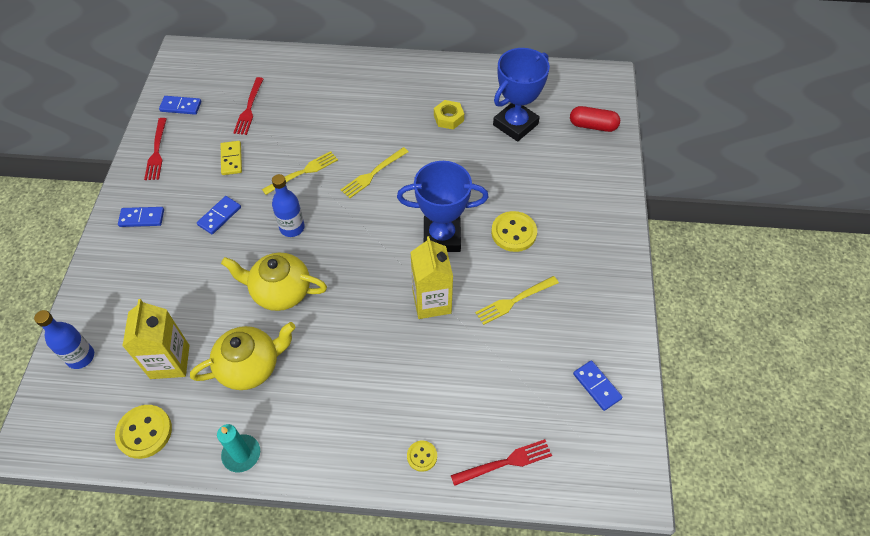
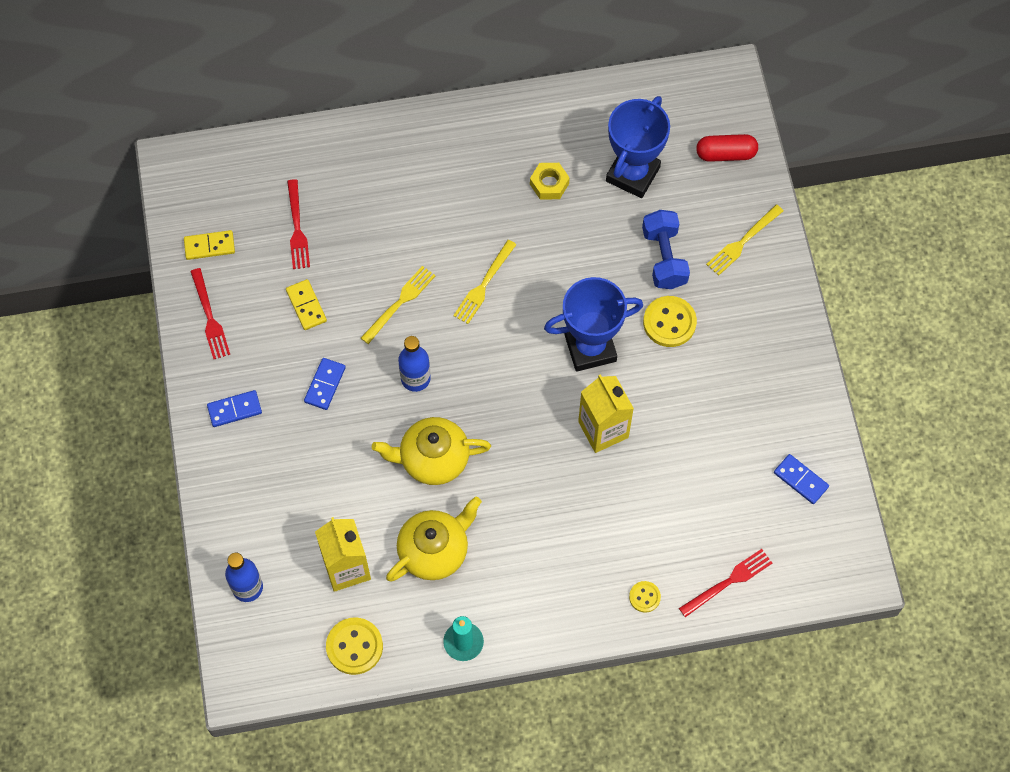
camera: 15 degrees left, 10 degrees up
(181, 106) = (209, 246): blue domino -> yellow domino
(514, 301) = (692, 406): yellow fork -> yellow fork (742, 242)
(523, 185) = (664, 258): none -> blue dumbbell

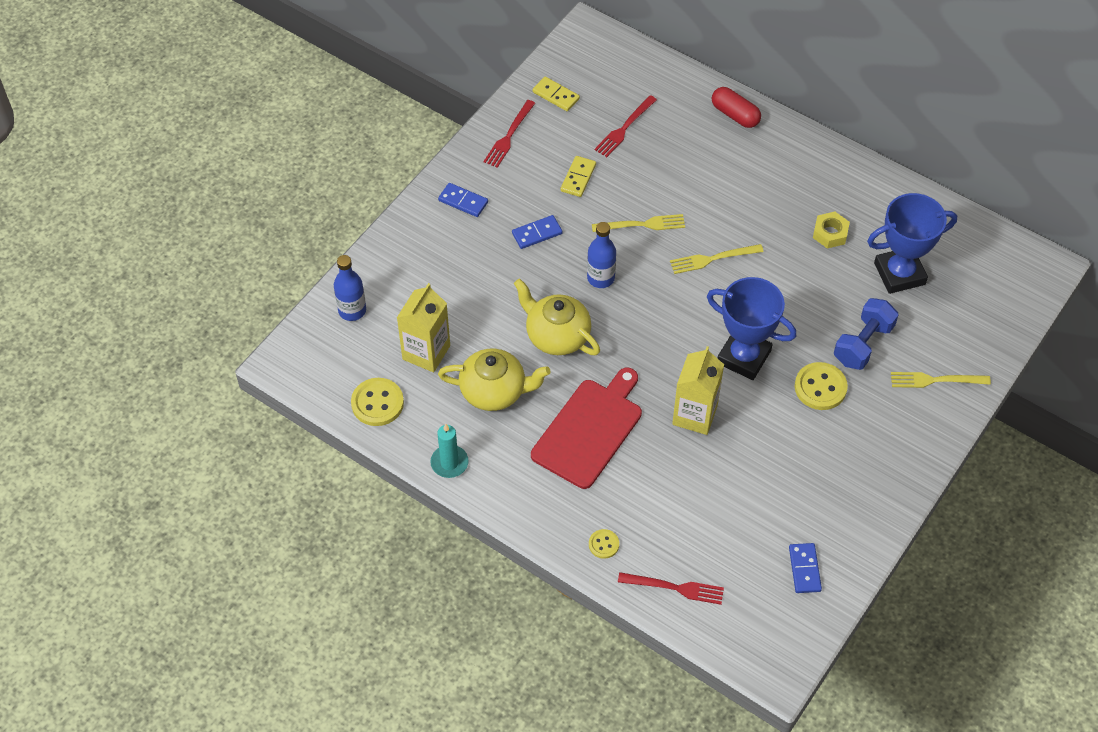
camera: 45 degrees right, 10 degrees down
(539, 515) = (589, 430): none -> red cutting board
(725, 154) = (986, 314): red capsule -> red capsule (735, 115)

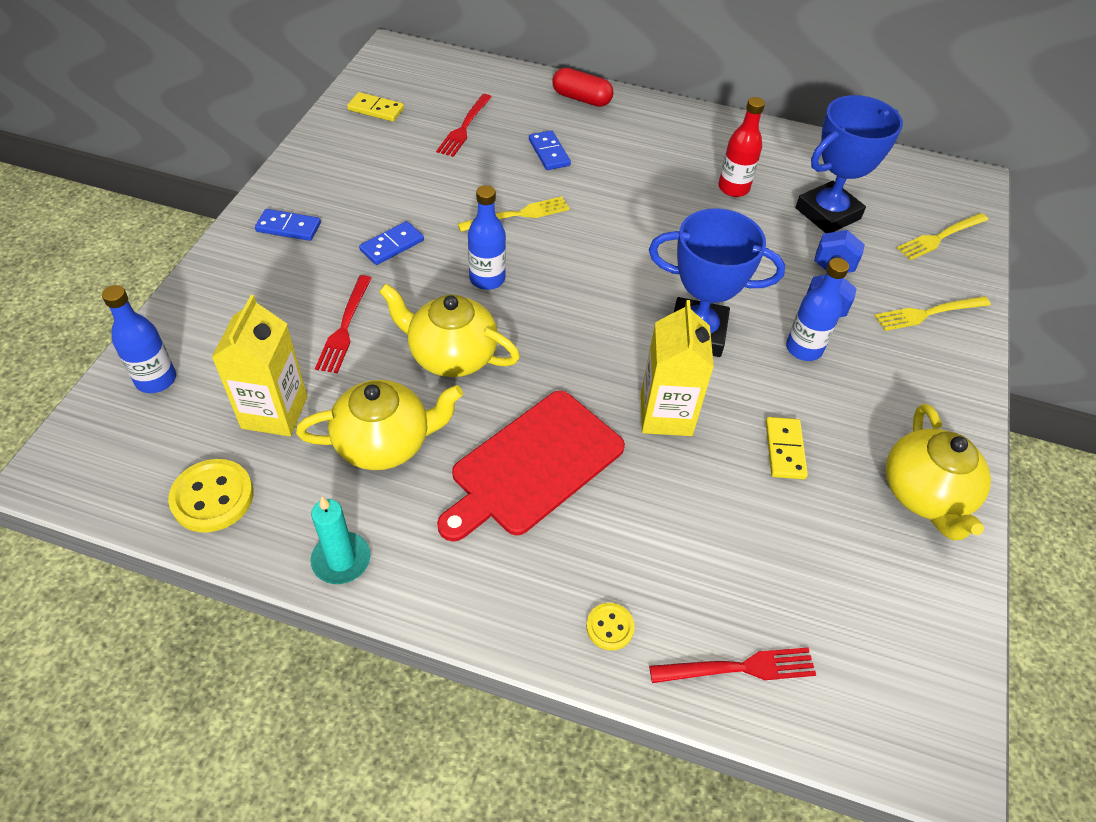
camera: 20 degrees left, 5 degrees down
(509, 136) = (330, 154): red fork -> red fork (344, 327)
(578, 178) = (426, 181): yellow domino -> yellow domino (785, 450)
(589, 430) = (533, 465): red cutting board -> red cutting board turned 150 degrees counterclockwise
(712, 259) = (614, 235): yellow fork -> yellow fork (940, 237)
(804, 569) = (902, 588): blue domino -> blue domino (549, 153)
(820, 387) = (803, 349): yellow button -> blue bottle
(830, 233) = (733, 188): yellow nut -> red bottle
(854, 514) = (925, 494): none -> yellow teapot

